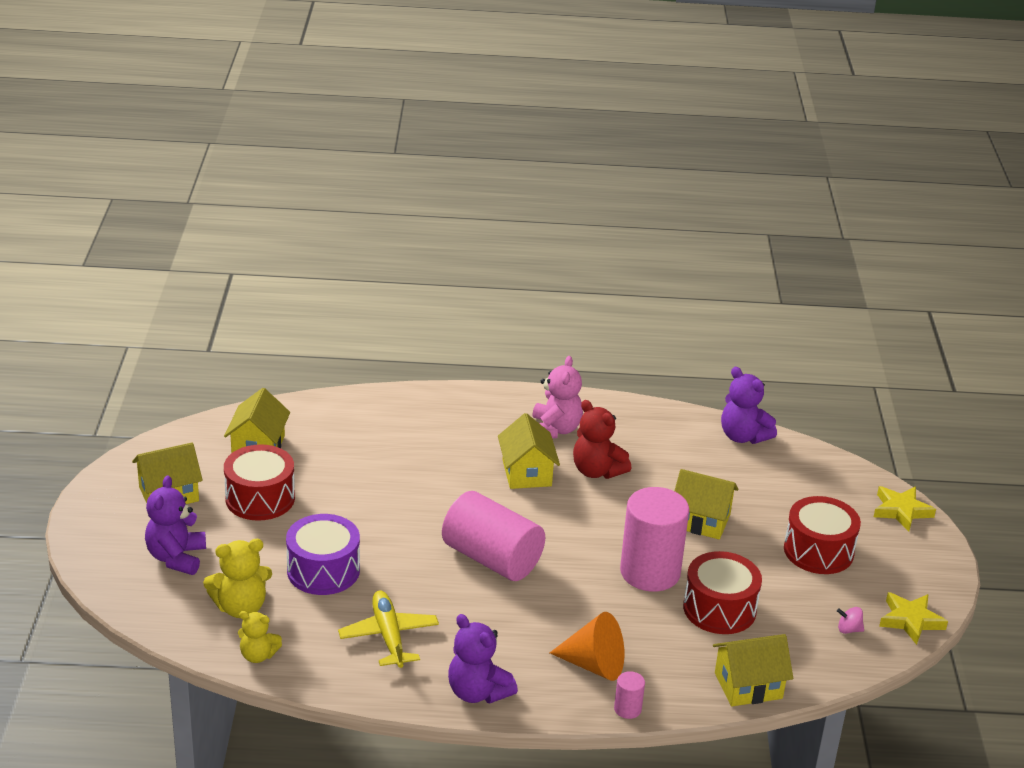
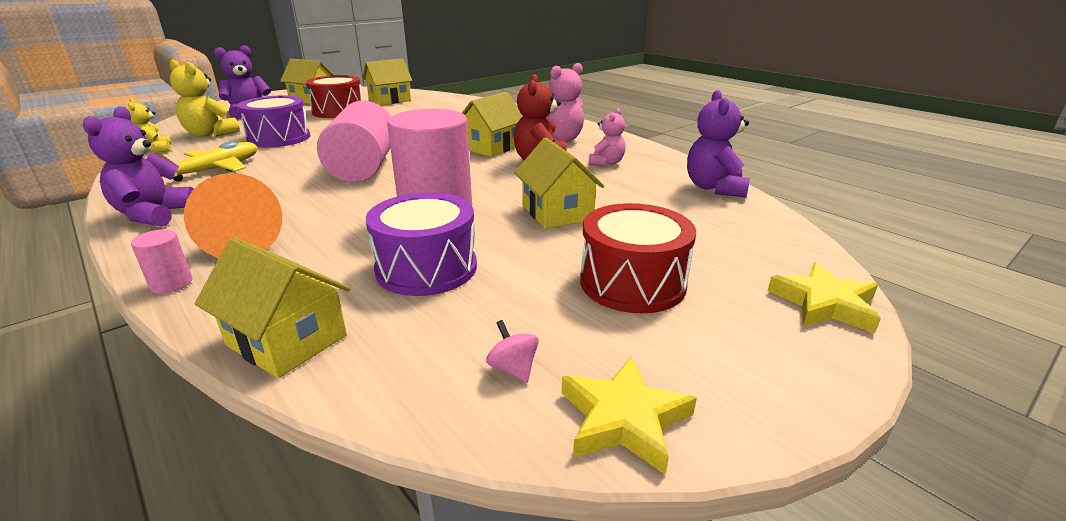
camera: 50 degrees right, 5 degrees down
(639, 444) = (606, 163): none -> pink teddy bear
(719, 609) = (426, 268): red drum -> purple drum

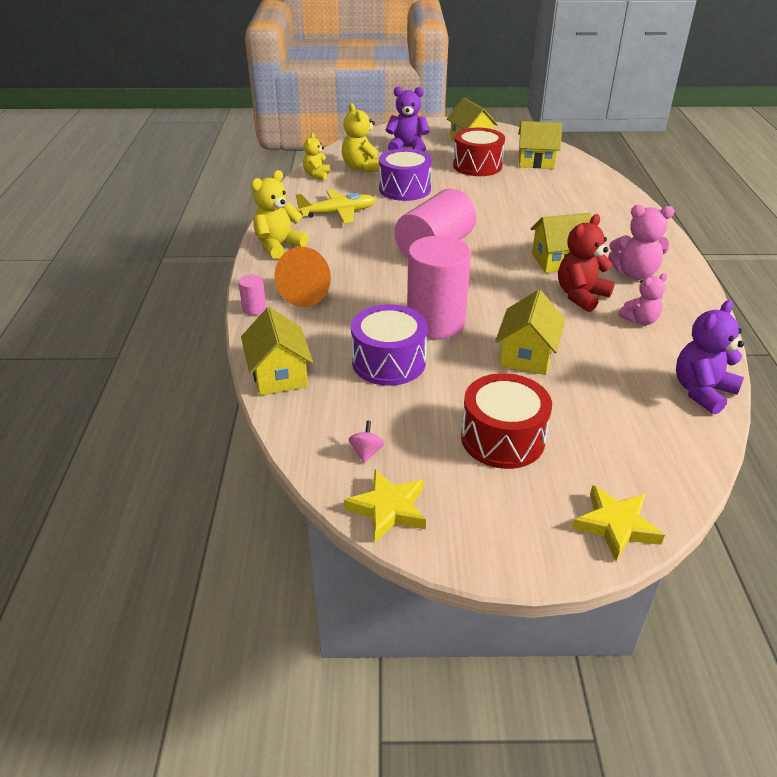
camera: 40 degrees right, 10 degrees up
(154, 215) = (278, 246): purple teddy bear -> yellow teddy bear

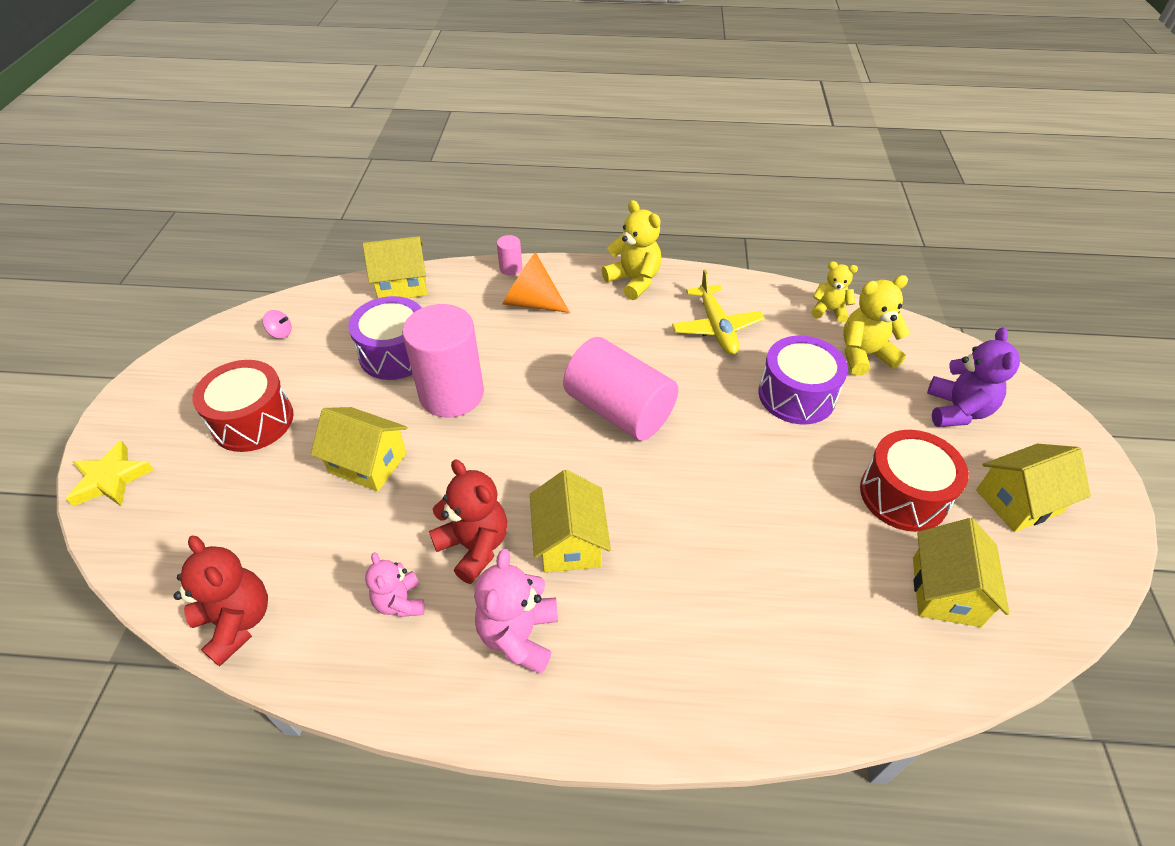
camera: 95 degrees right, 10 degrees up
(388, 509) = (213, 342): yellow star -> none
(702, 391) = (237, 622): purple teddy bear -> red teddy bear

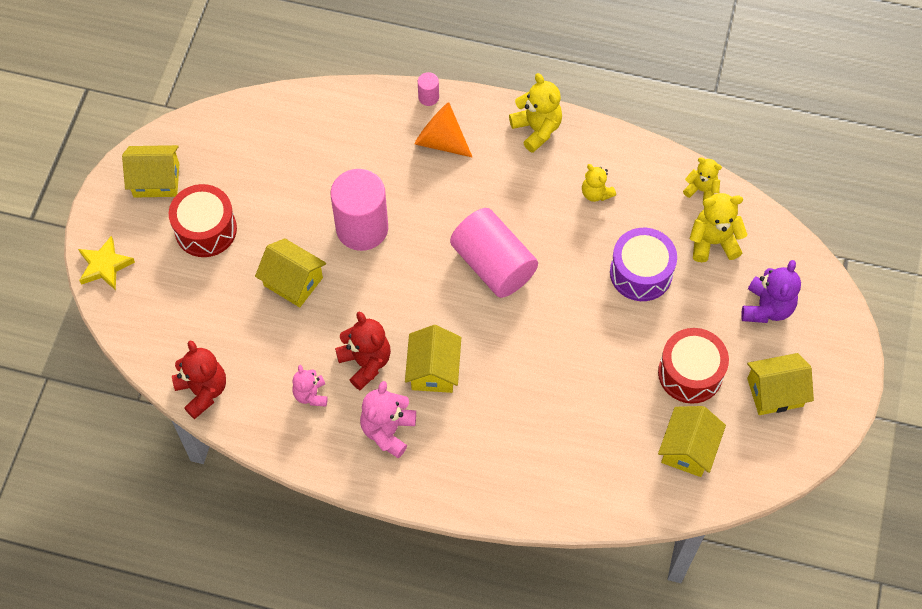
camera: 10 degrees right, 15 degrees up
(280, 333) = (224, 143): pink spinning top -> none
(395, 353) = (319, 179): purple drum -> none
(402, 285) = (329, 103): yellow house -> yellow house (156, 180)
(716, 327) = (596, 193): yellow plane -> yellow teddy bear

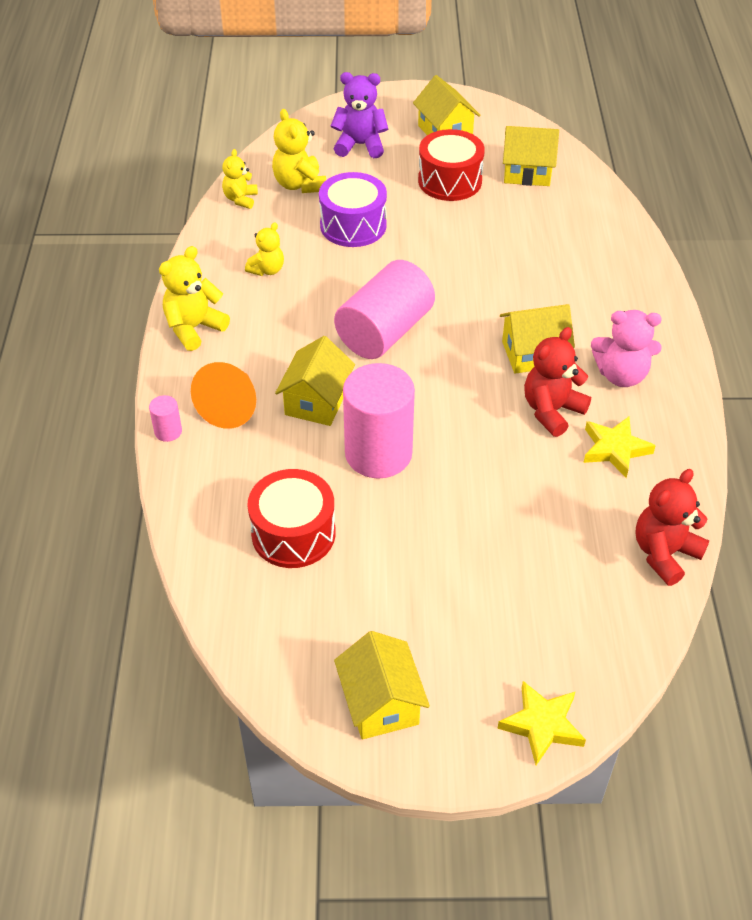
camera: 105 degrees left, 15 degrees down
(205, 229) = (439, 617): red drum -> red drum (293, 533)
(293, 281) = (478, 502): yellow house -> yellow house (316, 401)
(311, 395) = (615, 449): pink teddy bear -> yellow star

